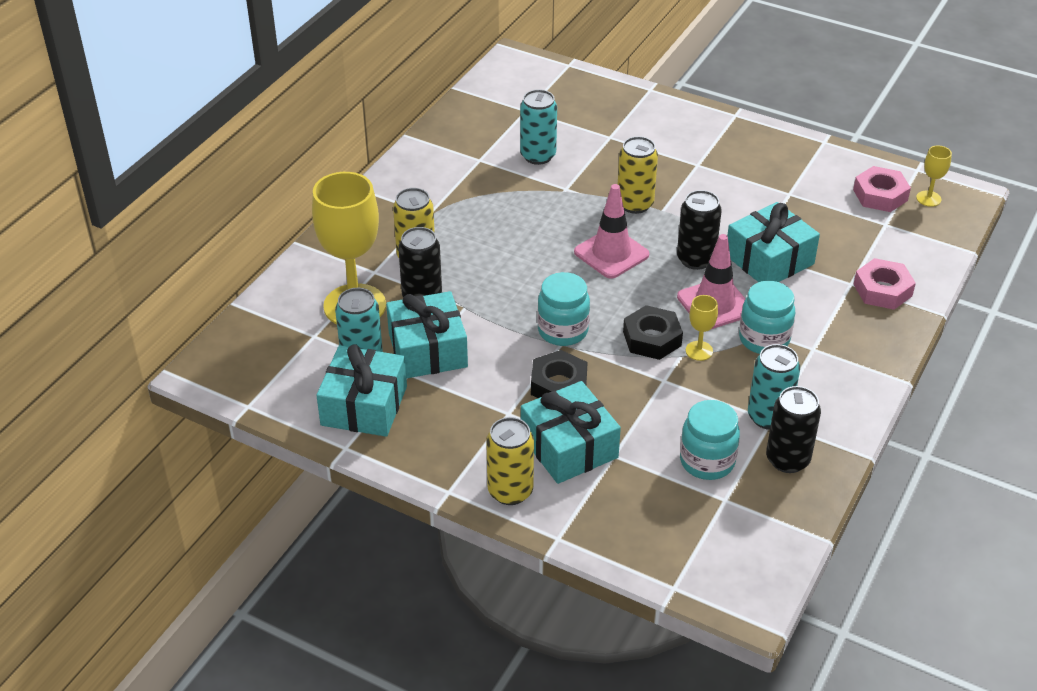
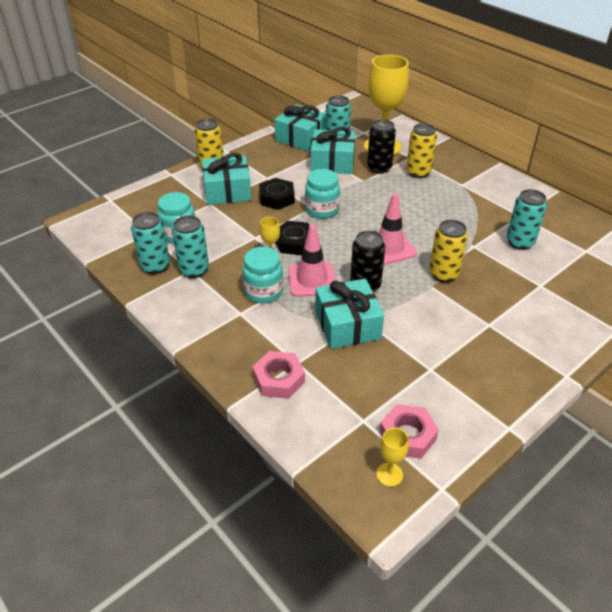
camera: 110 degrees right, 0 degrees up
(787, 459) = (155, 266): black can -> turquoise can

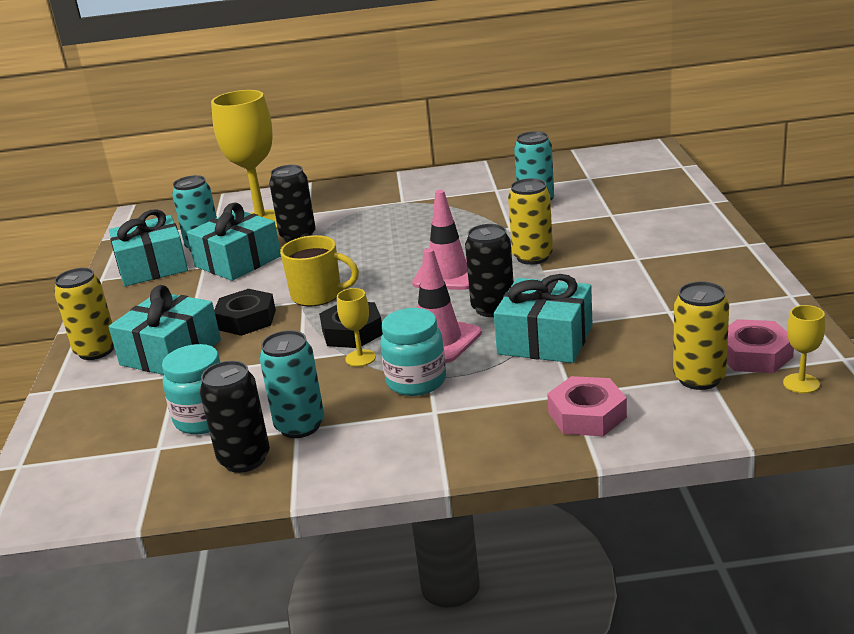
camera: 50 degrees left, 15 degrees down
(155, 266) = (244, 459): turquoise can -> black can
(322, 210) = (318, 295): turquoise jar -> yellow mug
(418, 172) = (343, 217): yellow can -> yellow can (699, 378)

